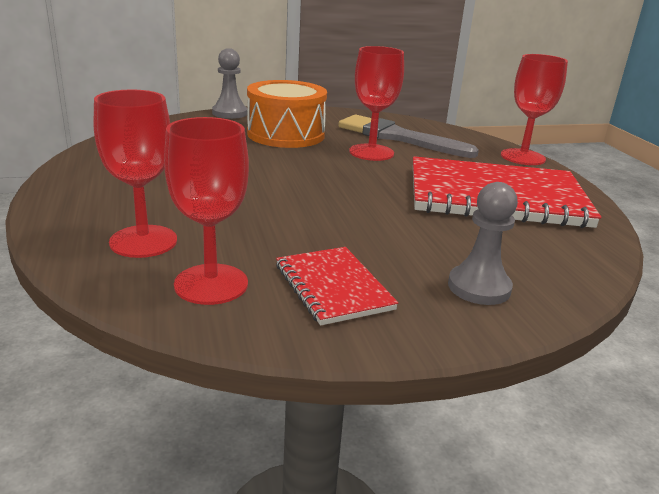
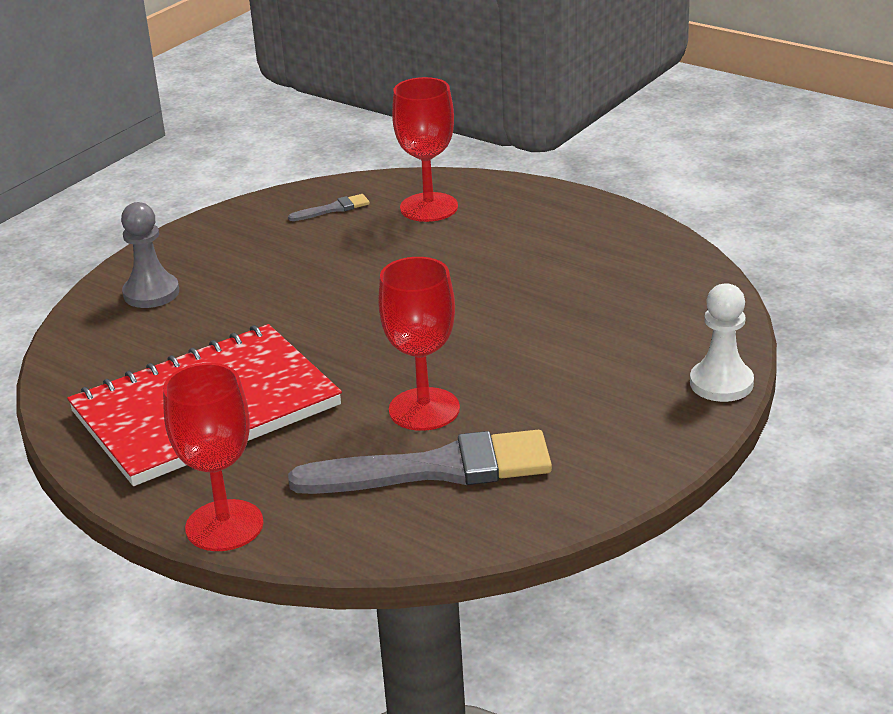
camera: 145 degrees right, 5 degrees up
(211, 284) = (333, 209): red goblet -> grey brush
(229, 113) = (721, 383): grey pawn -> white pawn
(286, 134) = (571, 382): orange drum -> none
(333, 287) = (254, 244): red notebook -> none

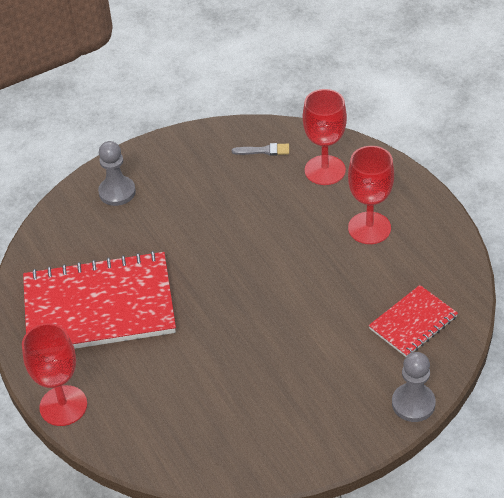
camera: 25 degrees right, 15 degrees up
(424, 409) = (221, 355): red goblet -> red goblet (369, 228)
(436, 469) = (201, 408): grey brush -> none
(657, 311) = (413, 323): none -> red notebook
(721, 383) = (413, 404): white pawn -> grey pawn

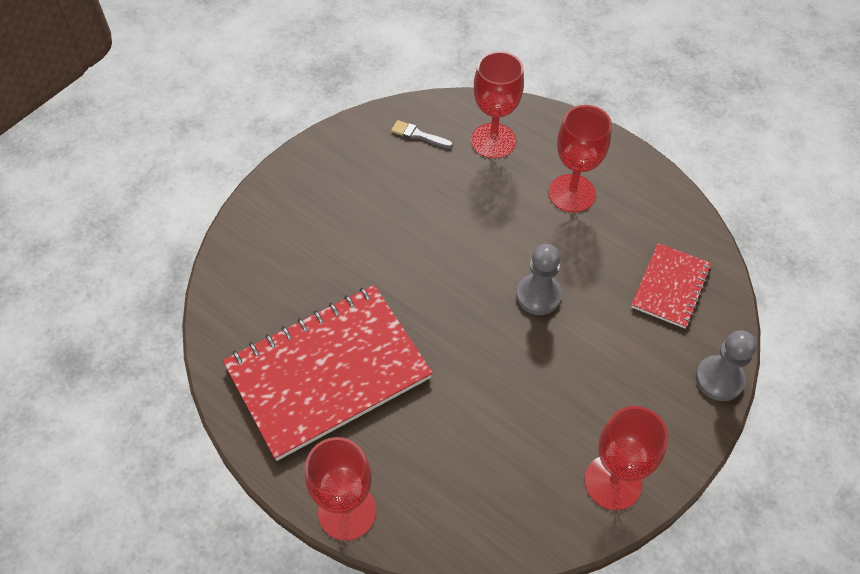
camera: 25 degrees left, 10 degrees up
(117, 192) = (281, 226): grey pawn -> grey pawn (538, 295)
(264, 151) = (419, 135): grey brush -> grey brush turned 135 degrees counterclockwise
(279, 450) = (613, 482): none -> red goblet

